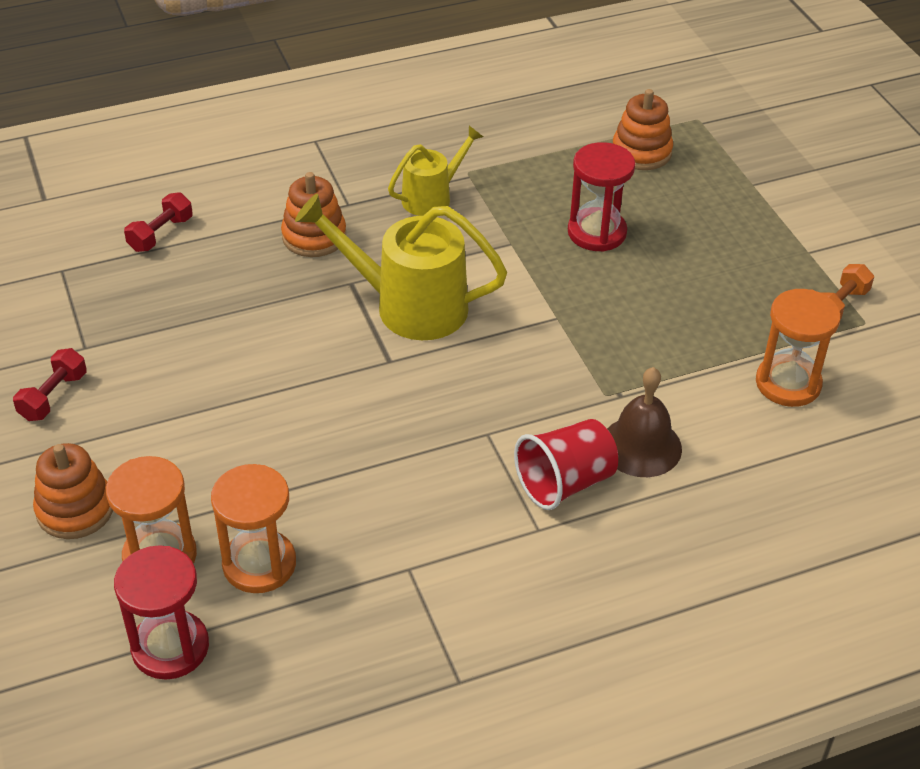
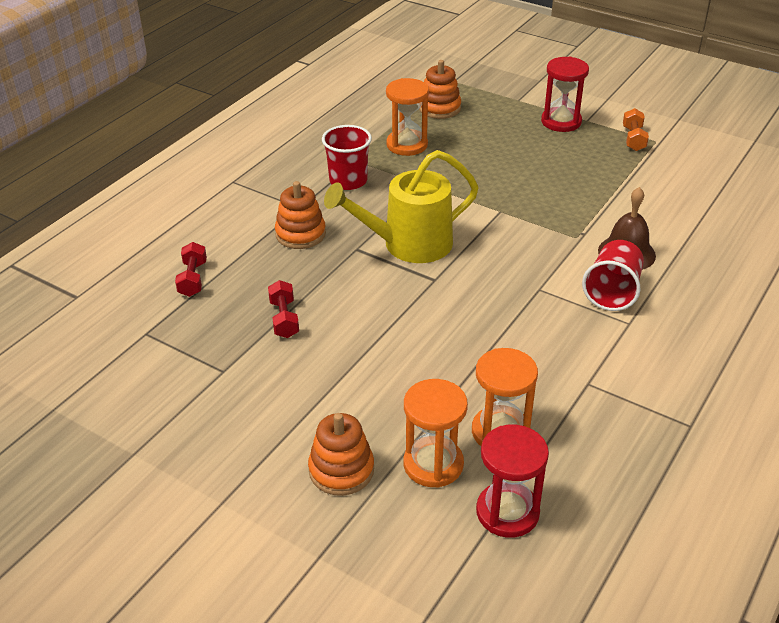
camera: 35 degrees left, 5 degrees down
(53, 396) = (238, 411): red dumbbell -> red dumbbell (284, 319)
(432, 197) = (348, 181): yellow watering can -> red cup
(597, 232) = (467, 158): red hourglass -> red hourglass (561, 122)
(788, 383) = (657, 186): orange hourglass -> orange hourglass (407, 145)

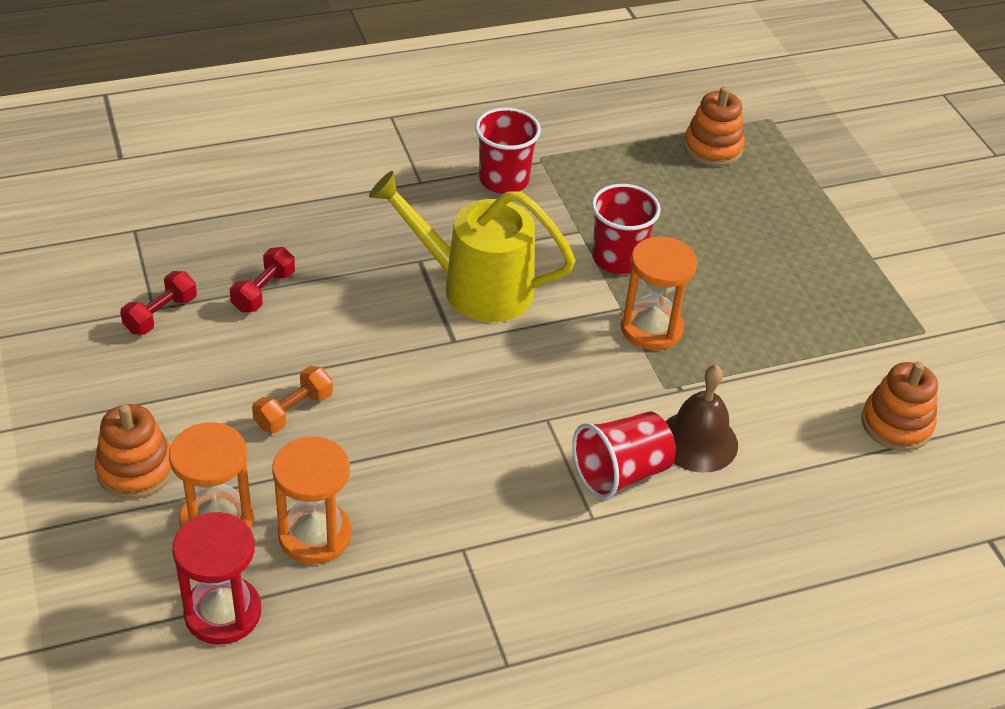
camera: 35 degrees right, 5 degrees up
(193, 279) = (233, 200): red dumbbell -> red dumbbell (160, 314)
(300, 234) = (385, 212): orange stacking toy -> orange stacking toy (896, 424)
(407, 145) = (618, 172): orange hourglass -> orange hourglass (651, 328)
(465, 187) = (618, 258): none -> red cup
(561, 122) = (837, 242): red hourglass -> none
(633, 139) = (900, 313): orange dumbbell -> orange dumbbell (293, 411)

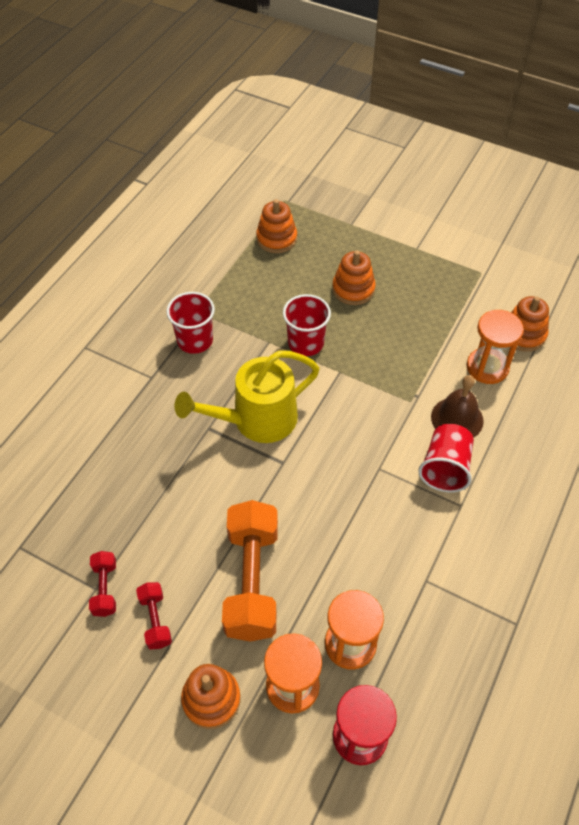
camera: 40 degrees left, 10 degrees up
(264, 291) = (147, 521): red dumbbell -> red dumbbell (155, 620)
(293, 411) = (252, 580): orange dumbbell -> orange dumbbell, size x2.13
(651, 328) = (367, 372): orange hourglass -> orange hourglass (487, 367)
(739, 246) = (353, 289): none -> orange stacking toy

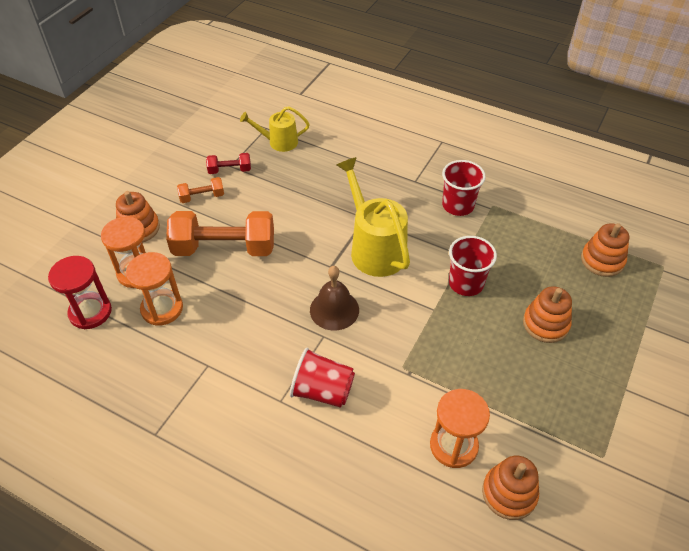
camera: 90 degrees right, 5 degrees down
(55, 529) = (278, 142): none -> yellow watering can
(155, 620) = (202, 197): red dumbbell -> orange dumbbell
(457, 418) = (382, 407): brown bell -> brown bell (334, 310)

